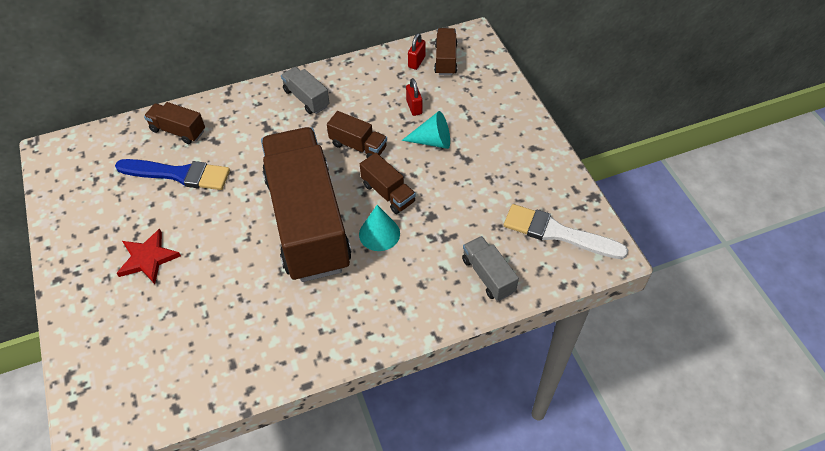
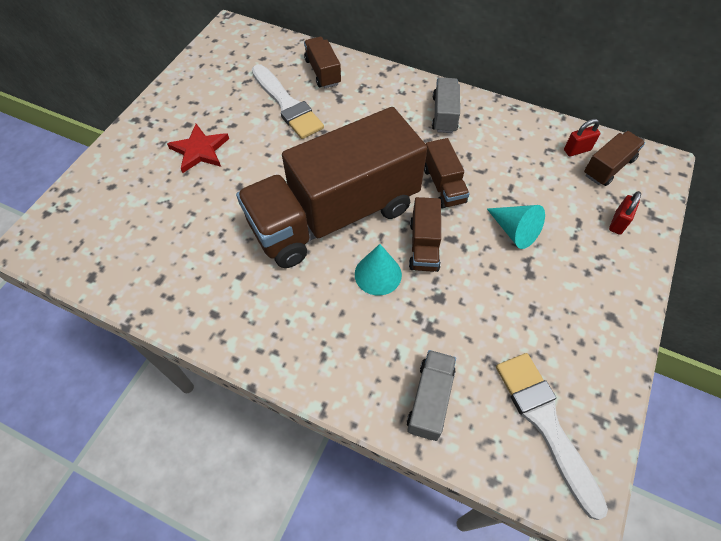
camera: 45 degrees right, 5 degrees up
(178, 174) = (287, 104): blue brush -> white brush
(308, 221) = (334, 215): brown truck -> brown truck turned 150 degrees counterclockwise
(414, 107) = (530, 188): red padlock -> red padlock (618, 223)

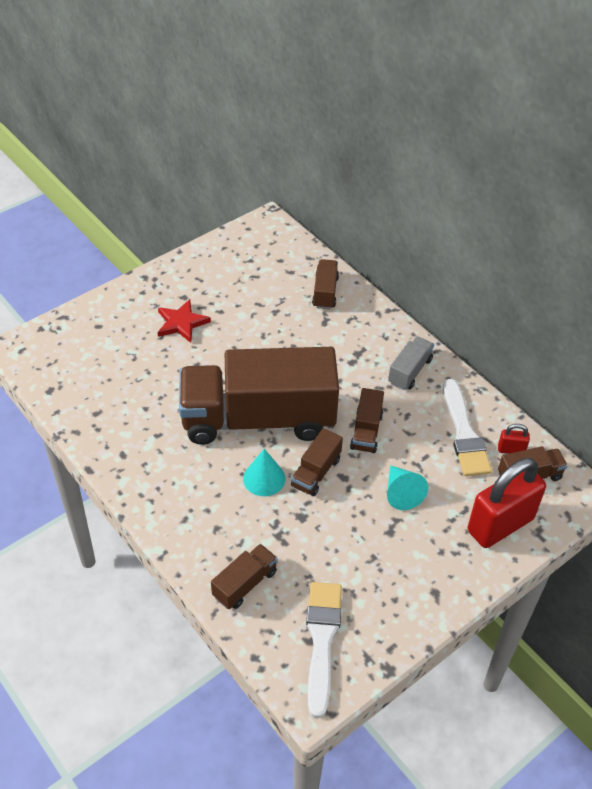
camera: 25 degrees right, 10 degrees down
(287, 104) = (276, 310): white brush -> white brush (464, 433)
(430, 399) = (245, 584): grey truck -> brown truck
(618, 223) = (500, 525): red padlock -> red padlock, size x2.40

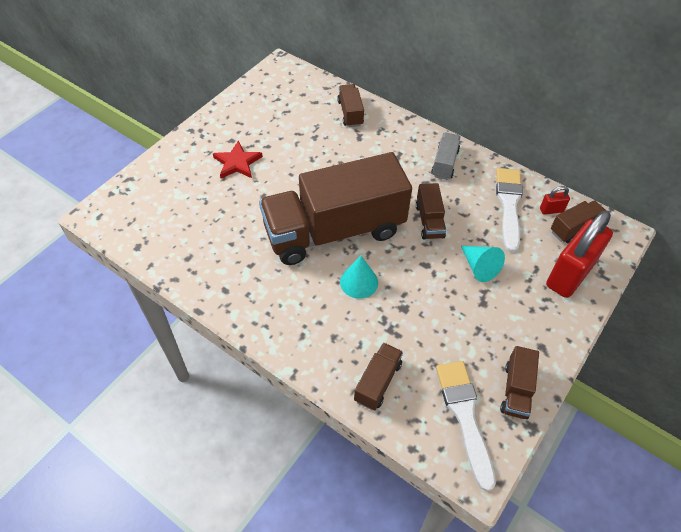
camera: 15 degrees left, 5 degrees up
(316, 472) = (401, 266): brown truck -> brown truck (516, 390)
(464, 433) = (509, 205): white brush -> white brush turned 150 degrees counterclockwise

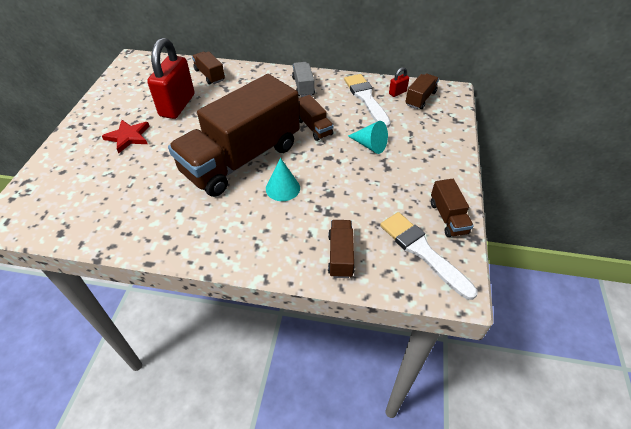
camera: 25 degrees left, 5 degrees down
(569, 275) = (435, 128): red padlock -> red padlock (177, 105)

